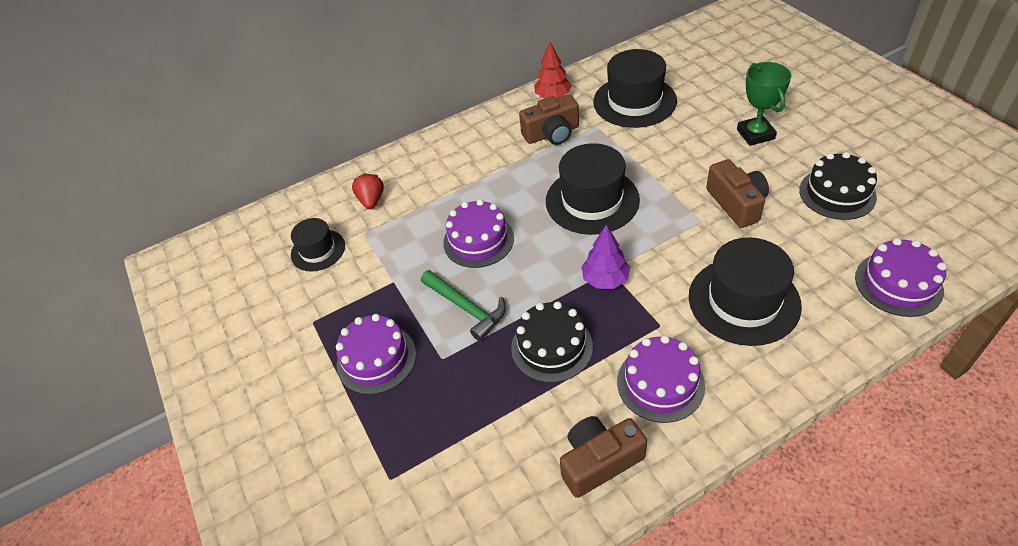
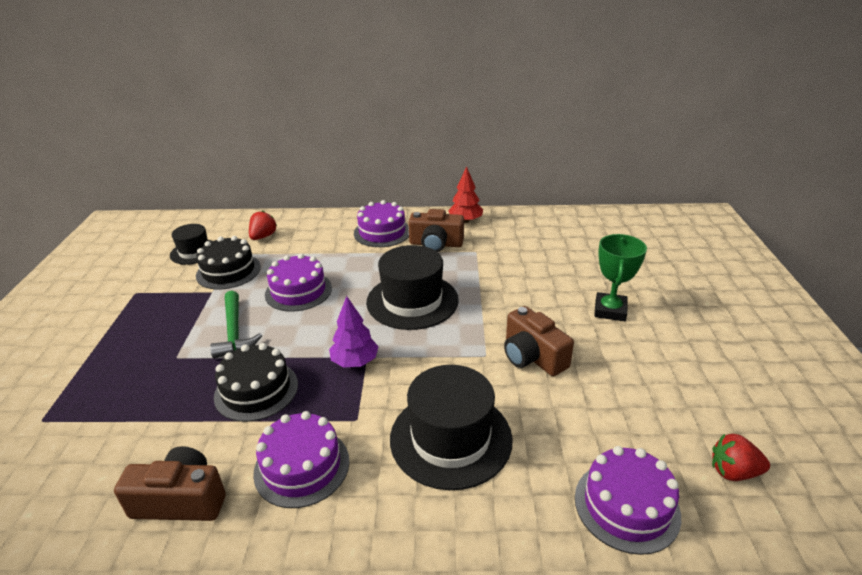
camera: 25 degrees right, 15 degrees down
(376, 359) = (138, 335): purple cake -> purple cake (382, 232)
(634, 101) = (527, 247): black hat -> none
(736, 203) = (532, 356): brown camera -> brown camera turned 135 degrees clockwise
(837, 193) = (642, 392): black cake -> black cake (228, 271)
(938, 224) = (733, 472): none -> red strawberry

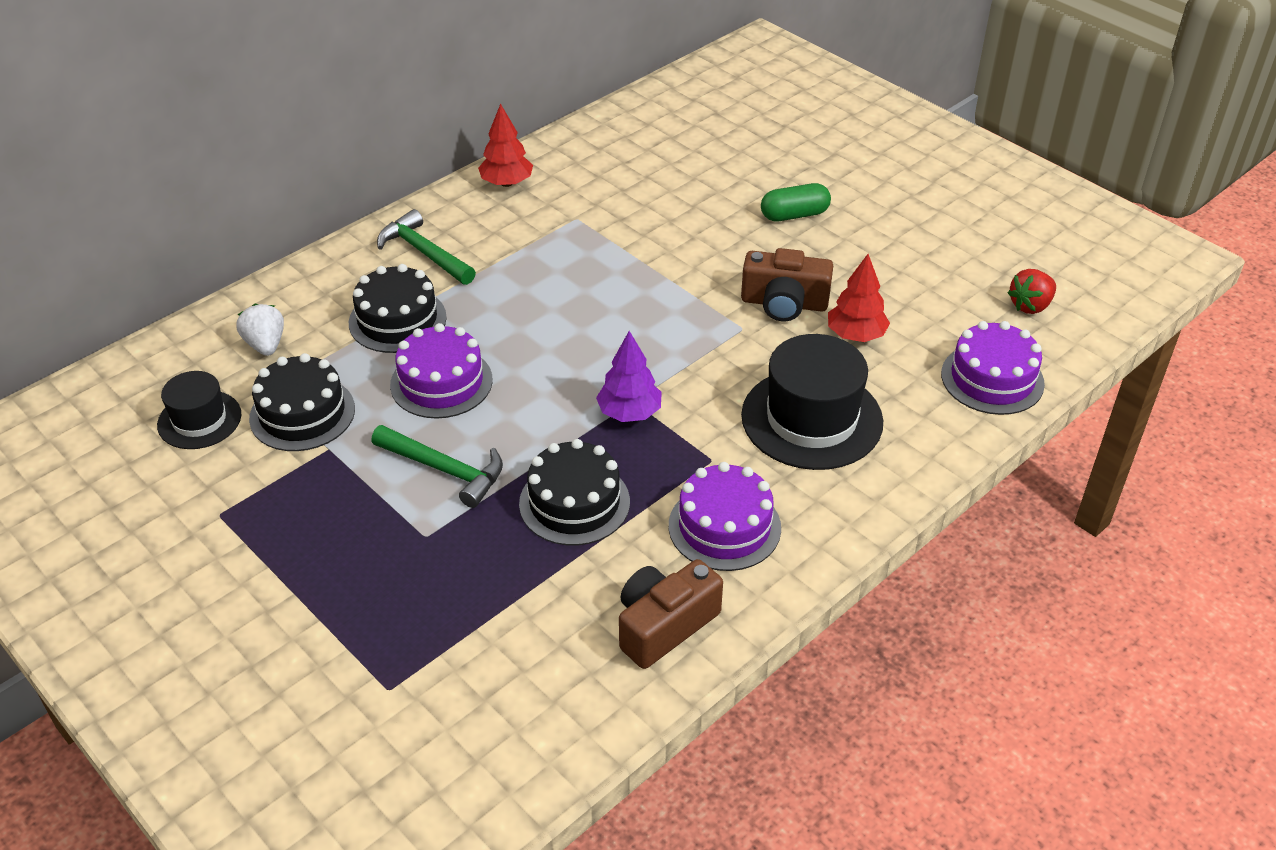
camera: 45 degrees left, 10 degrees up
(263, 236) = (265, 345): red strawberry -> white strawberry
(326, 254) = (397, 320): none -> black cake
(382, 232) = (424, 252): purple cake -> green hammer
(412, 301) = (591, 316): black hat -> none
(436, 244) = (516, 233): brown camera -> none
(555, 405) = (856, 335): none -> red tree
(610, 310) = (794, 215): green trophy -> green capsule

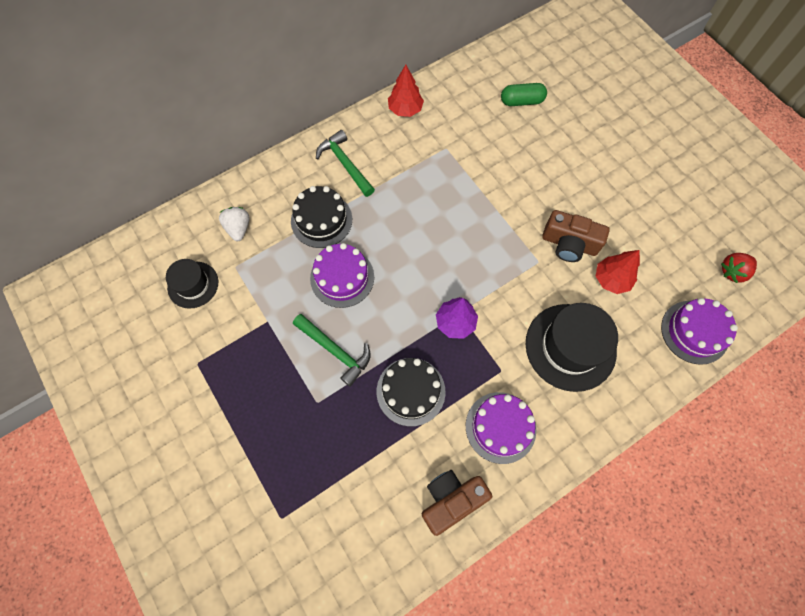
camera: 10 degrees right, 25 degrees up
(302, 413) = (255, 289): black cake -> none
(794, 215) = (589, 166): green capsule -> green capsule (521, 101)

